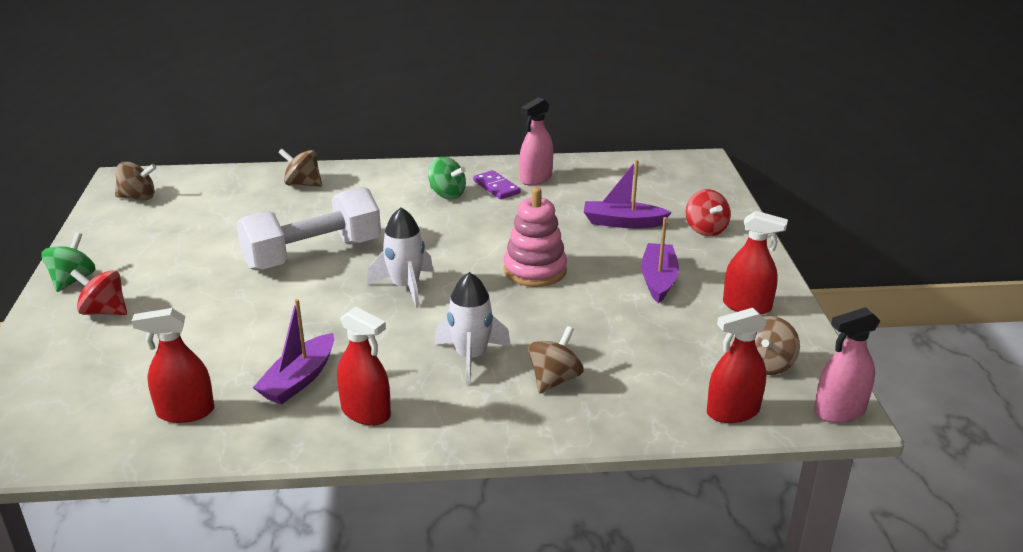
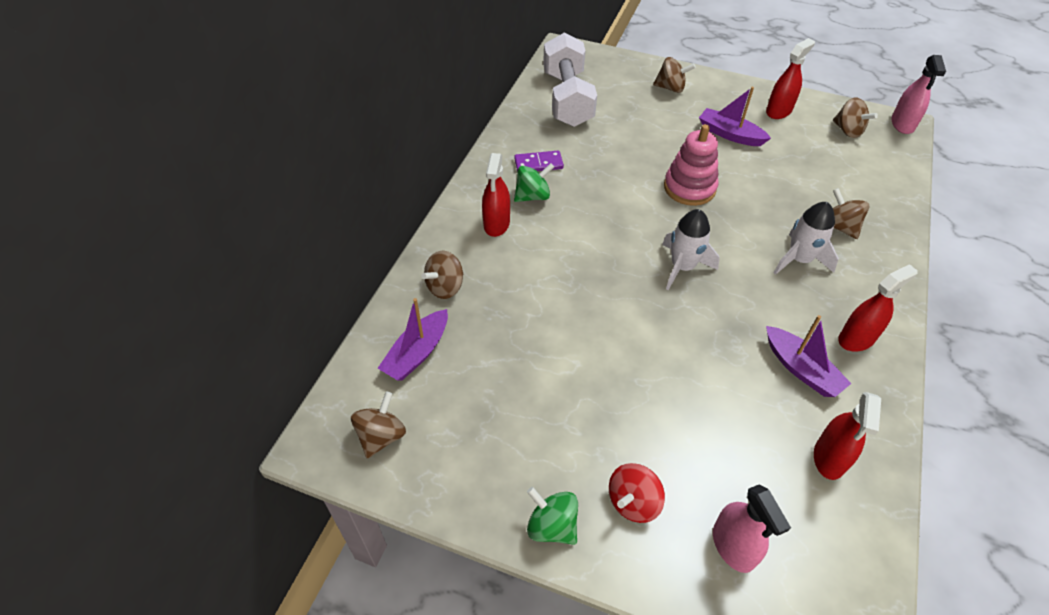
camera: 65 degrees left, 20 degrees up
(313, 254) = (596, 313): white dumbbell -> white dumbbell (567, 98)
(536, 178) = (537, 137): pink spray bottle -> pink spray bottle (733, 546)
(622, 222) = (639, 120): purple boat -> purple boat (417, 353)
(705, 229) = (670, 88): red spinning top -> brown spinning top
(733, 412) = (894, 163): red spray bottle -> red spray bottle (496, 224)

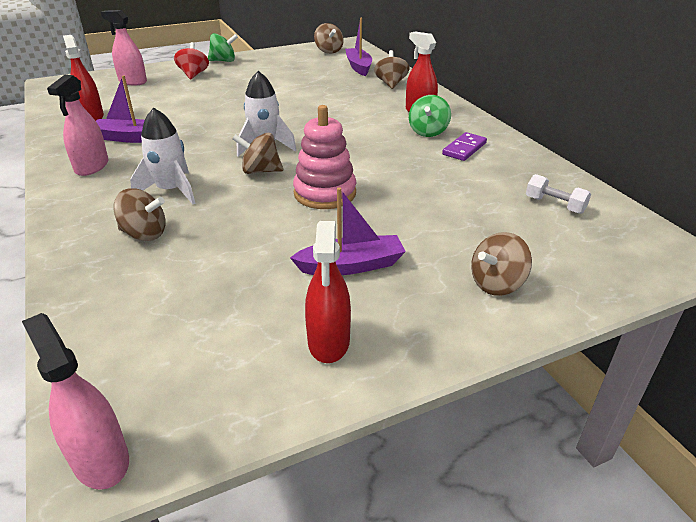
camera: 135 degrees right, 15 degrees down
(567, 98) = (554, 205): white dumbbell -> white dumbbell, size x0.41
(848, 130) = (199, 374): brown spinning top -> brown spinning top (260, 171)
(856, 338) = (92, 167): red spray bottle -> pink spray bottle

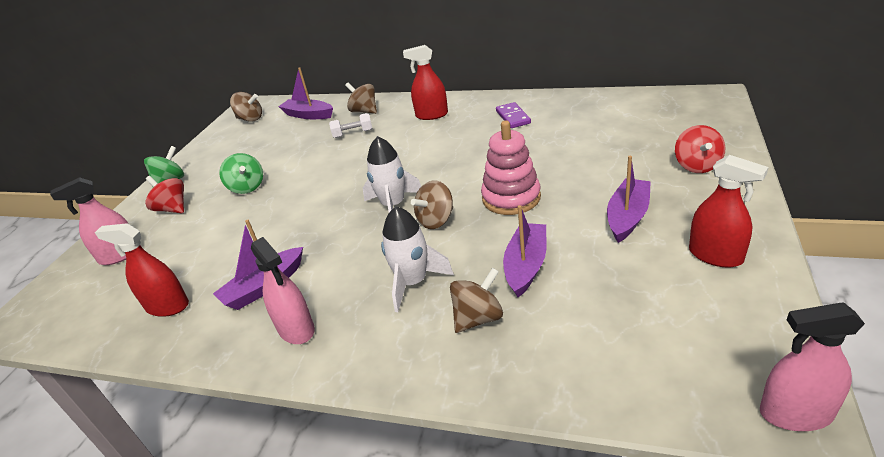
camera: 45 degrees left, 0 degrees up
(229, 234) = (526, 266): none -> purple boat
(428, 132) = (469, 122): green spinning top -> green spinning top (247, 187)
(496, 284) = (697, 166): brown spinning top -> red spinning top
(554, 205) = (623, 112): white dumbbell -> white dumbbell (353, 133)

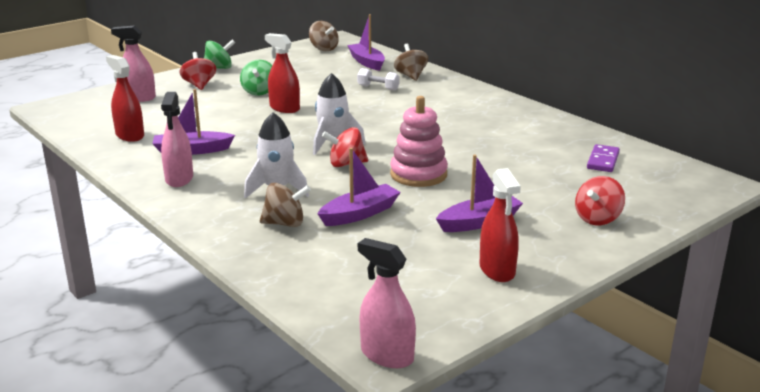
camera: 30 degrees right, 10 degrees down
(431, 115) = (455, 99): red spray bottle -> red spray bottle (284, 108)
(436, 220) = (346, 164): brown spinning top -> red spinning top
(513, 117) = (515, 126): purple domino -> purple domino (603, 161)

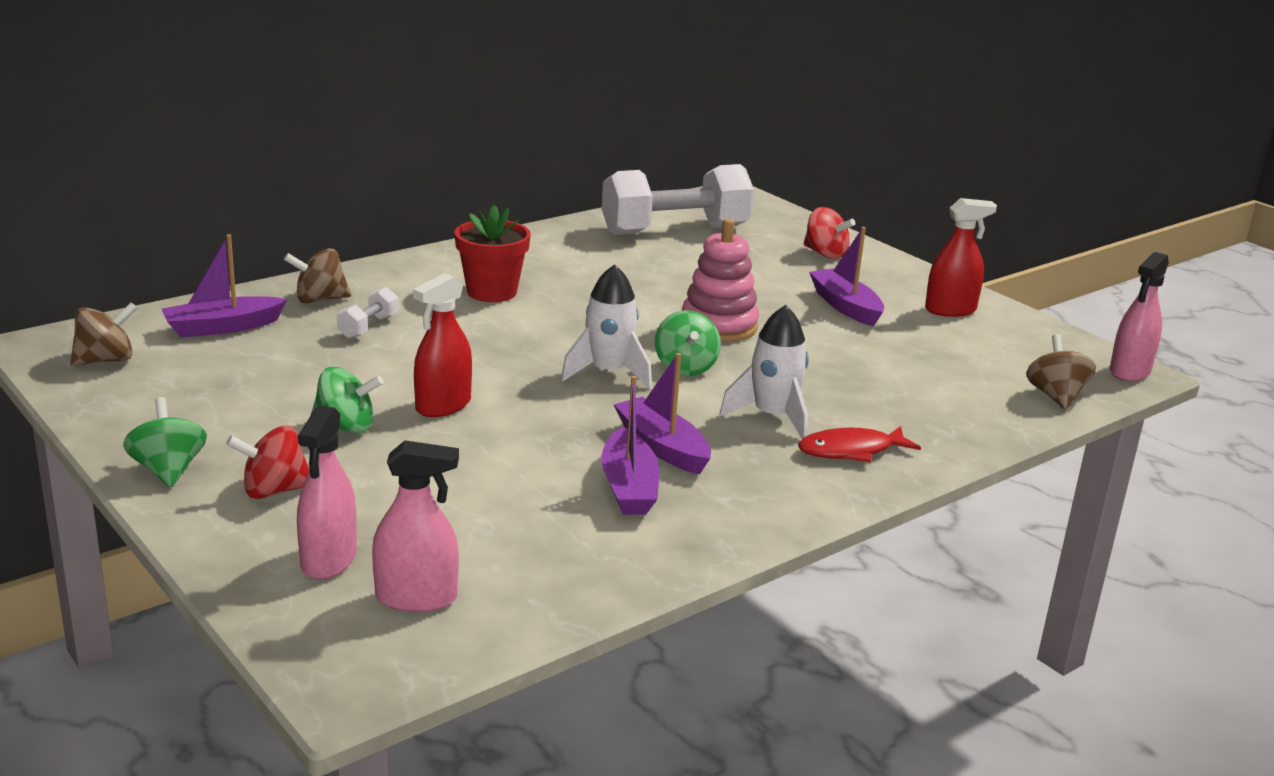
camera: 90 degrees left, 0 degrees up
(130, 135) = (550, 554): red spray bottle -> none
(179, 179) = (745, 494): pink spray bottle -> pink spray bottle (416, 598)
(230, 211) = (851, 451): none -> red fish
(285, 223) = (877, 413): brown spinning top -> brown spinning top (1055, 396)
(346, 164) = (685, 367): red spinning top -> green spinning top
(360, 214) = (839, 367): purple boat -> purple boat (662, 447)
(443, 111) = (491, 292): none -> red flower pot
(603, 161) = (675, 230): purple domino -> white dumbbell

